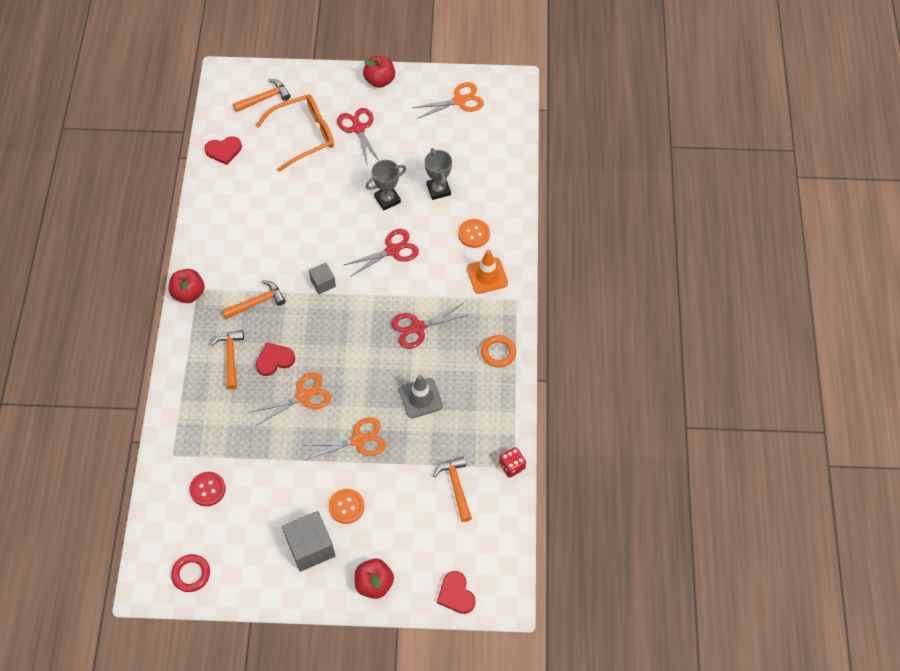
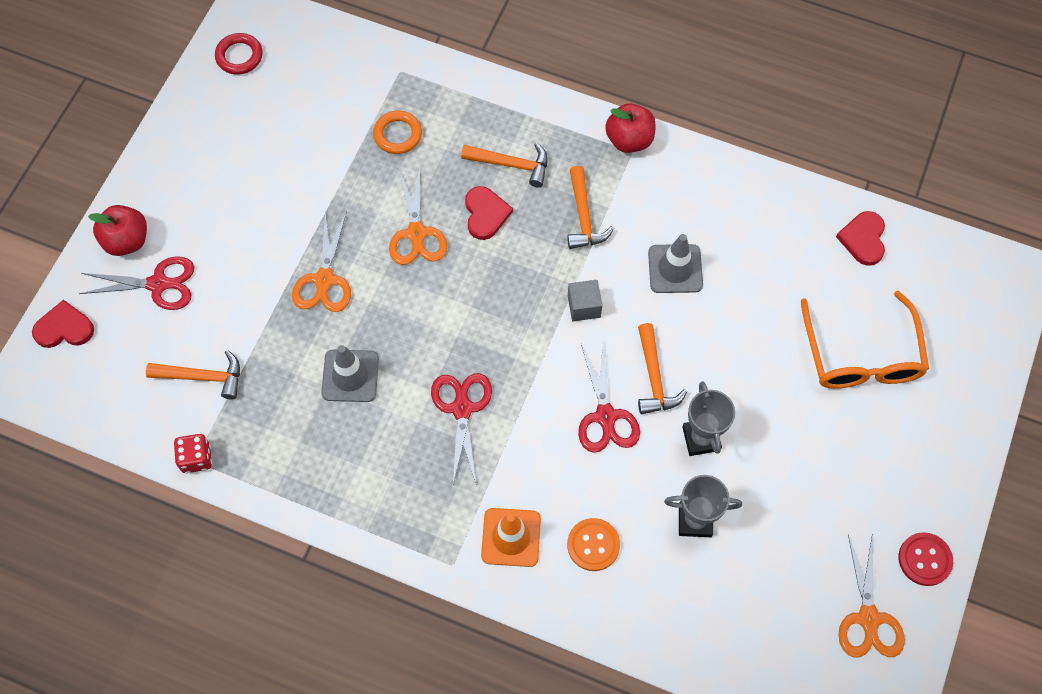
camera: 110 degrees right, 5 degrees up
(207, 489) = (337, 96): red button -> red button (924, 559)
(265, 98) = (951, 320): orange hammer -> orange hammer (654, 378)
(278, 242) = (675, 269): none -> grey traffic cone
(310, 547) = (208, 185): grey cube -> none
(346, 507) = (240, 239): orange button -> none
(358, 128) = (853, 438): red scissors -> red scissors (158, 284)
(380, 80) = (946, 502): red apple -> none
(498, 352) = (375, 505): orange ring -> orange ring (397, 135)

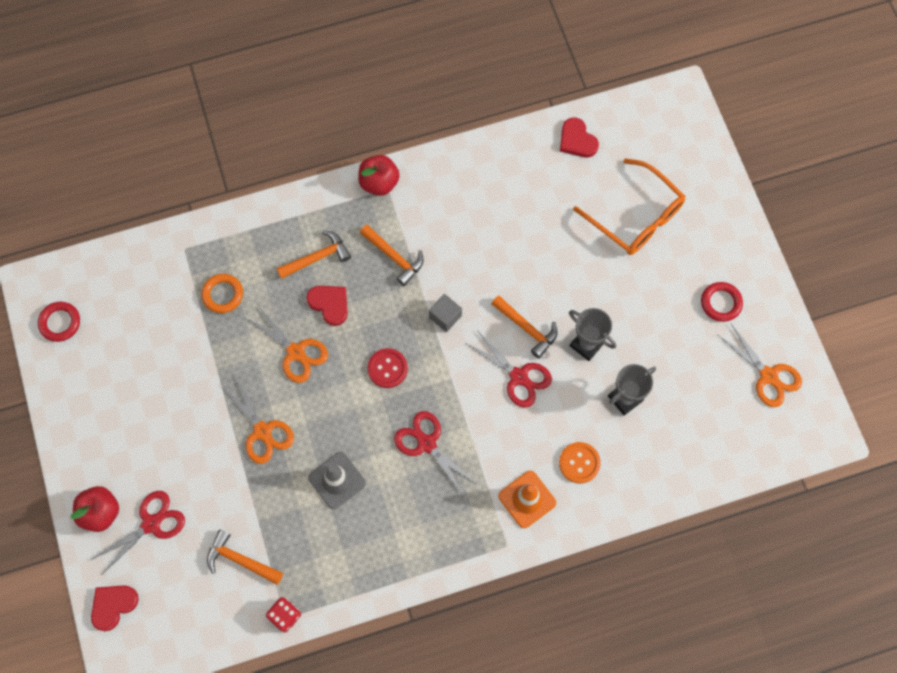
camera: 40 degrees left, 5 degrees up
(203, 377) = (240, 560): orange hammer -> orange hammer turned 120 degrees counterclockwise
(675, 269) = (480, 247): grey traffic cone -> none
(879, 506) = (721, 303): none -> red ring
(924, 559) = (770, 315): red button -> red button (387, 368)

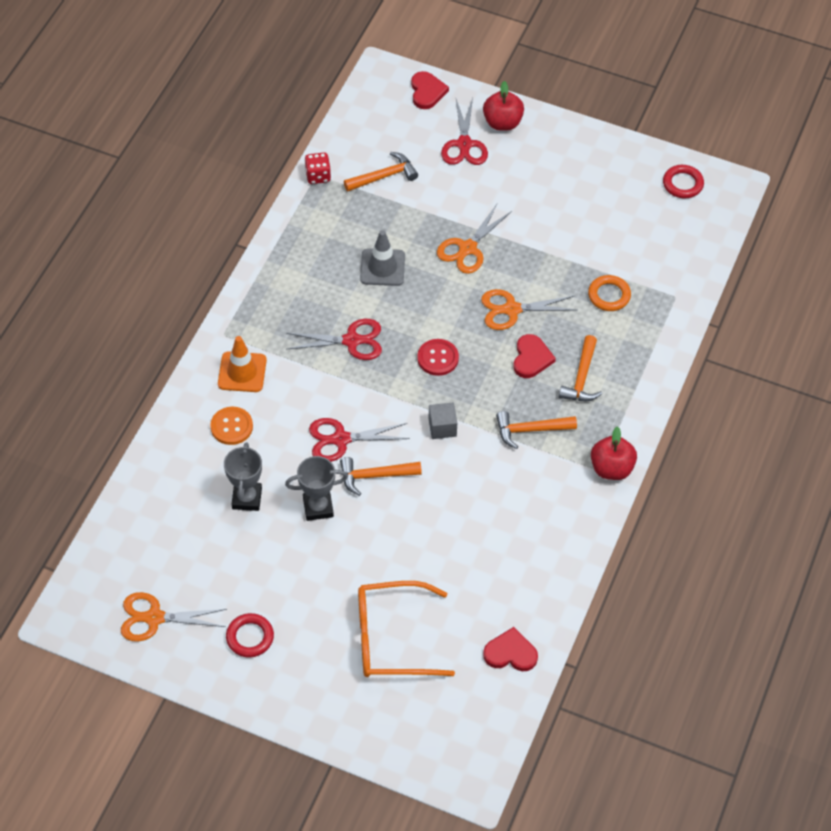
camera: 130 degrees right, 15 degrees down
(262, 431) = (467, 248): orange scissors -> orange scissors turned 60 degrees counterclockwise
(329, 304) = (531, 358): red heart -> red heart turned 75 degrees counterclockwise

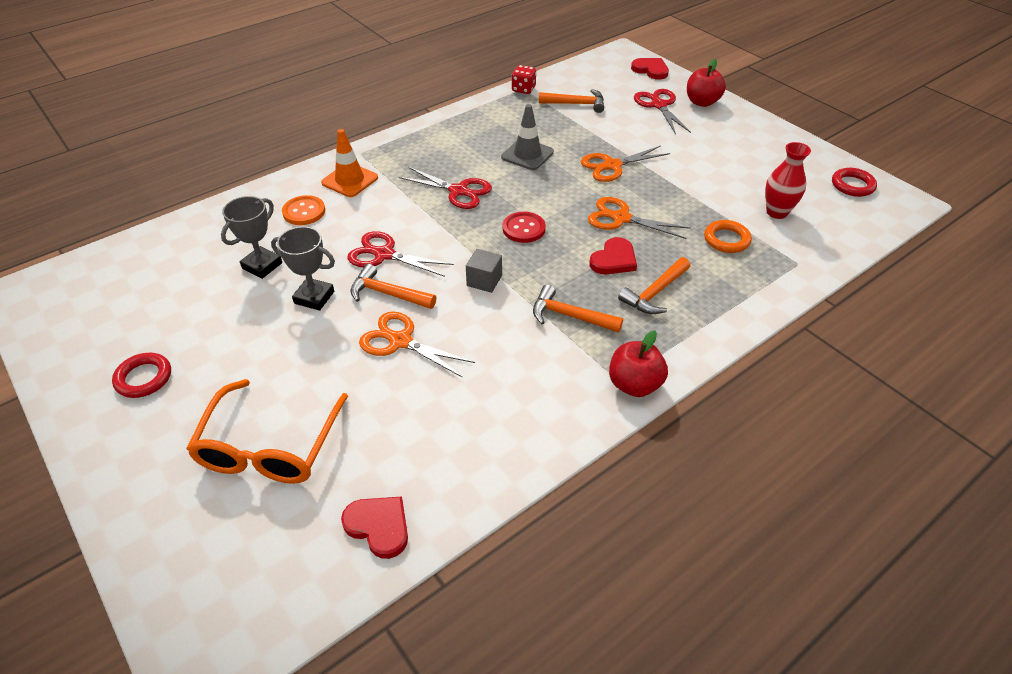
camera: 30 degrees right, 10 degrees down
(154, 618) = (87, 323): orange scissors -> orange scissors (400, 341)
(392, 638) = (270, 446): orange glasses -> orange glasses turned 105 degrees counterclockwise
(427, 92) = (651, 70): red heart -> red heart turned 75 degrees counterclockwise
(464, 144) = (659, 105): red scissors -> red scissors turned 135 degrees clockwise
(635, 245) = (777, 212): none -> red vase

